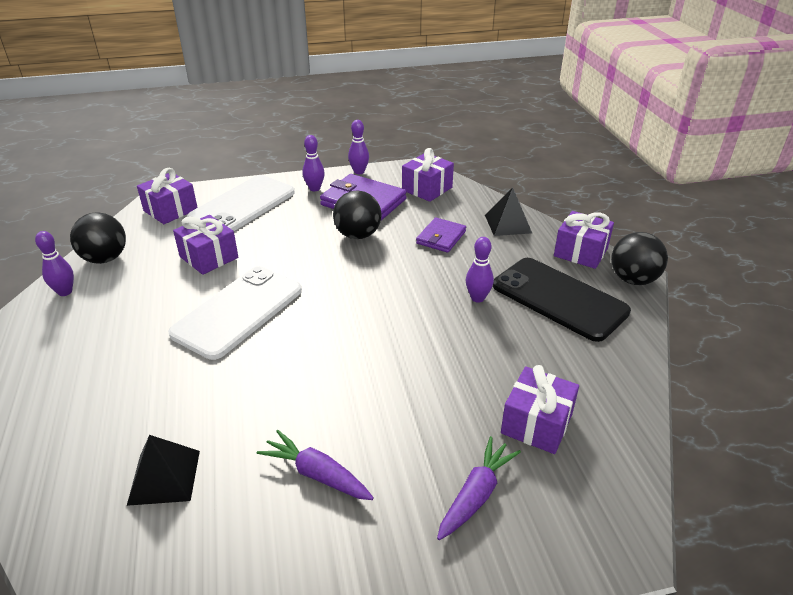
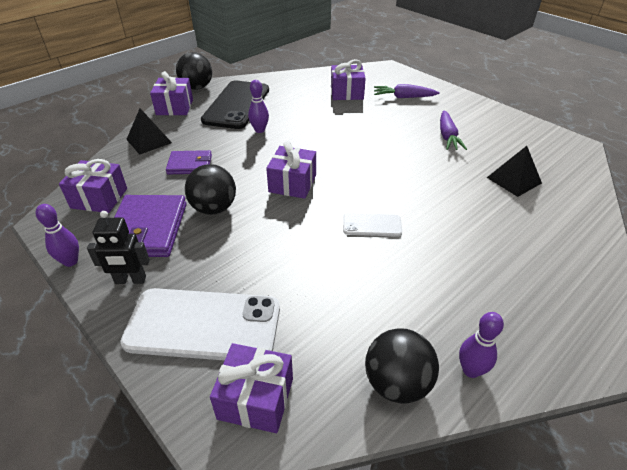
camera: 120 degrees left, 5 degrees up
(209, 257) = (321, 289): purple gift -> purple gift (292, 183)
(238, 312) = (372, 225): white phone -> white phone, size x0.48
(314, 188) = (130, 280): purple bowling pin -> black robot

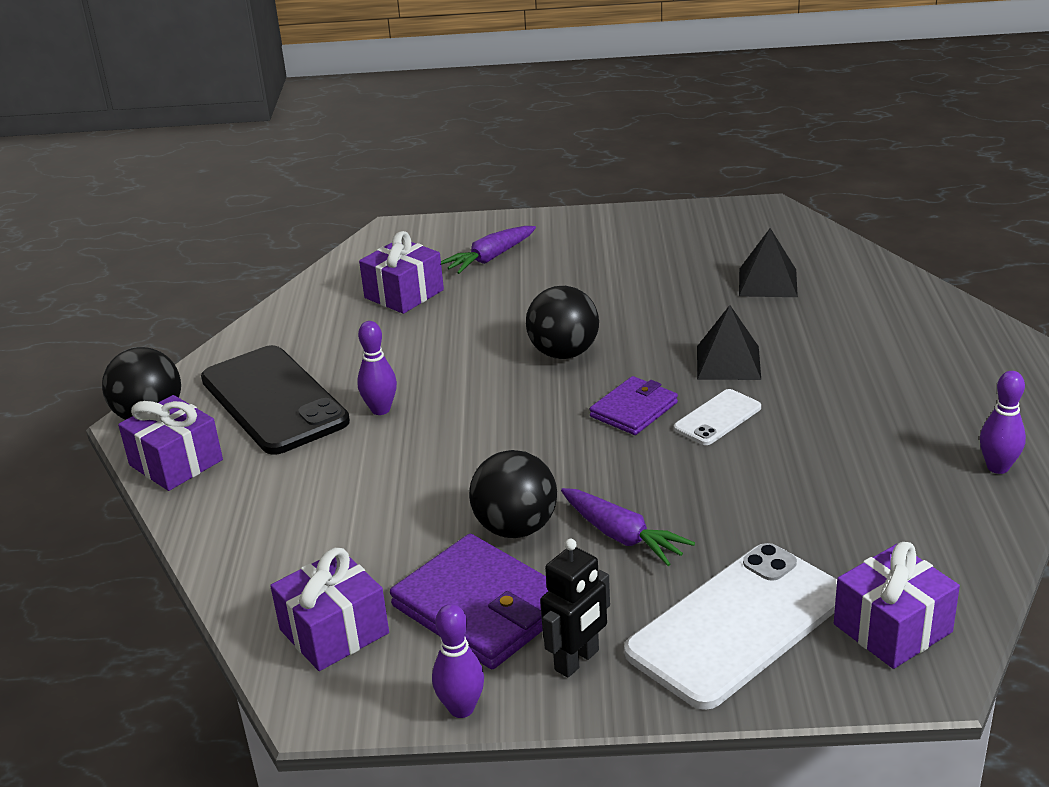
camera: 45 degrees left, 10 degrees down
(149, 141) = (241, 526): black pyramid -> black pyramid (728, 362)
(190, 165) = (374, 509): purple wallet -> purple wallet (634, 409)
(292, 183) = (553, 438): purple gift -> none
(397, 383) = (967, 521): black ball -> black ball (564, 353)
(447, 136) = (625, 276): purple carrot -> purple carrot (622, 536)

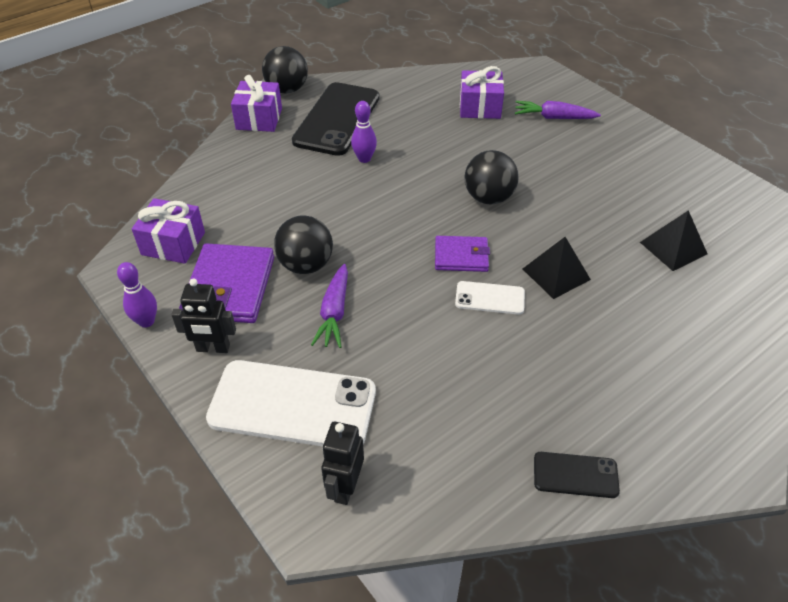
camera: 50 degrees right, 15 degrees up
(892, 628) = (345, 487): purple gift -> black robot
(998, 467) = (575, 475): purple bowling pin -> black phone

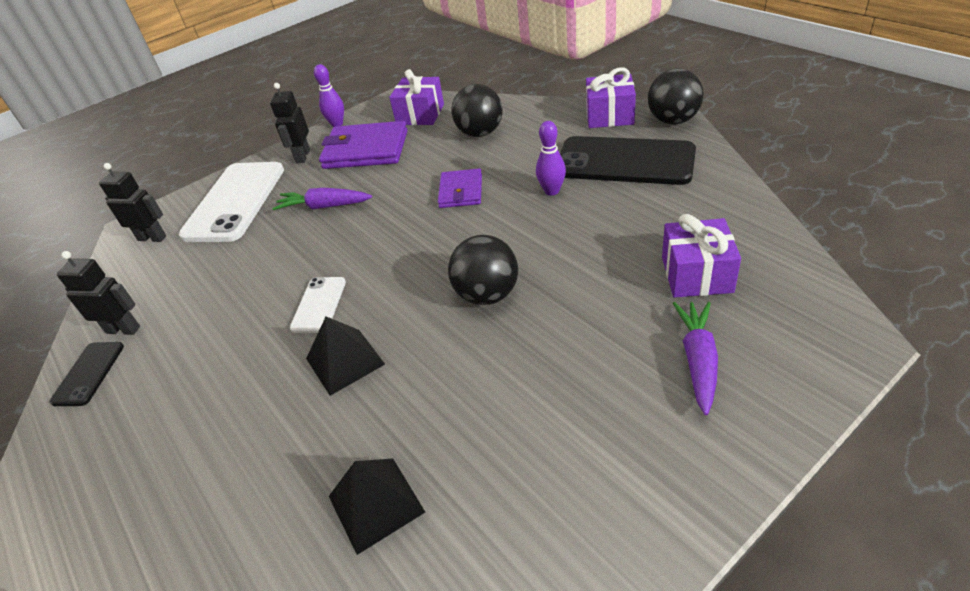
camera: 95 degrees right, 5 degrees down
(306, 265) = (386, 182): black ball -> black ball (480, 133)
(461, 256) = (385, 279): purple wallet -> purple wallet (460, 191)
(512, 462) = (123, 329): none -> black robot

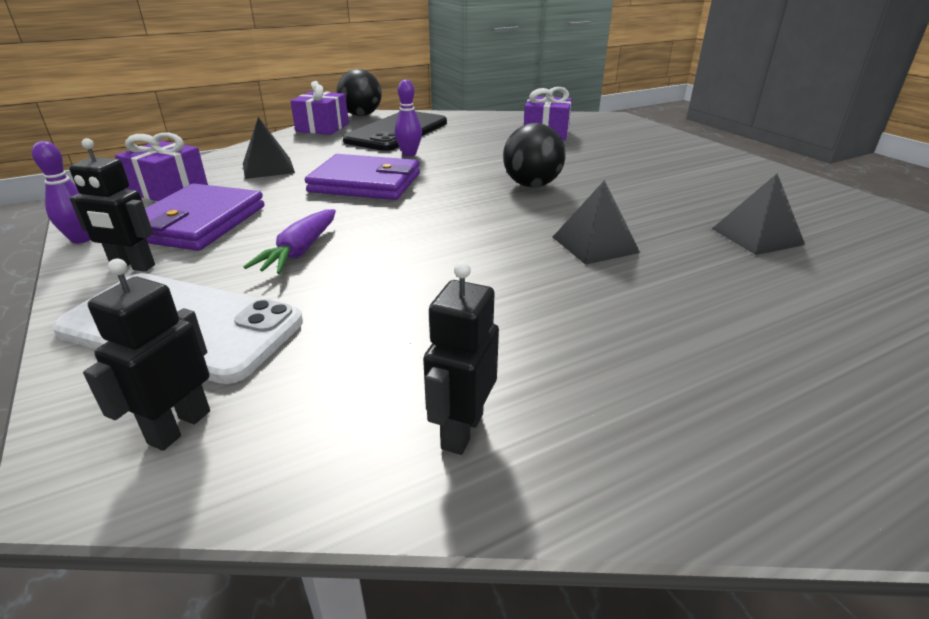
camera: 85 degrees left, 10 degrees down
(88, 373) = (564, 463): black phone -> none
(319, 305) = (501, 256): white phone -> none
(460, 191) = (365, 183): purple wallet -> purple wallet, size x1.68
(480, 133) = (268, 168): black ball -> black pyramid
(698, 360) = (623, 143): purple carrot -> none

